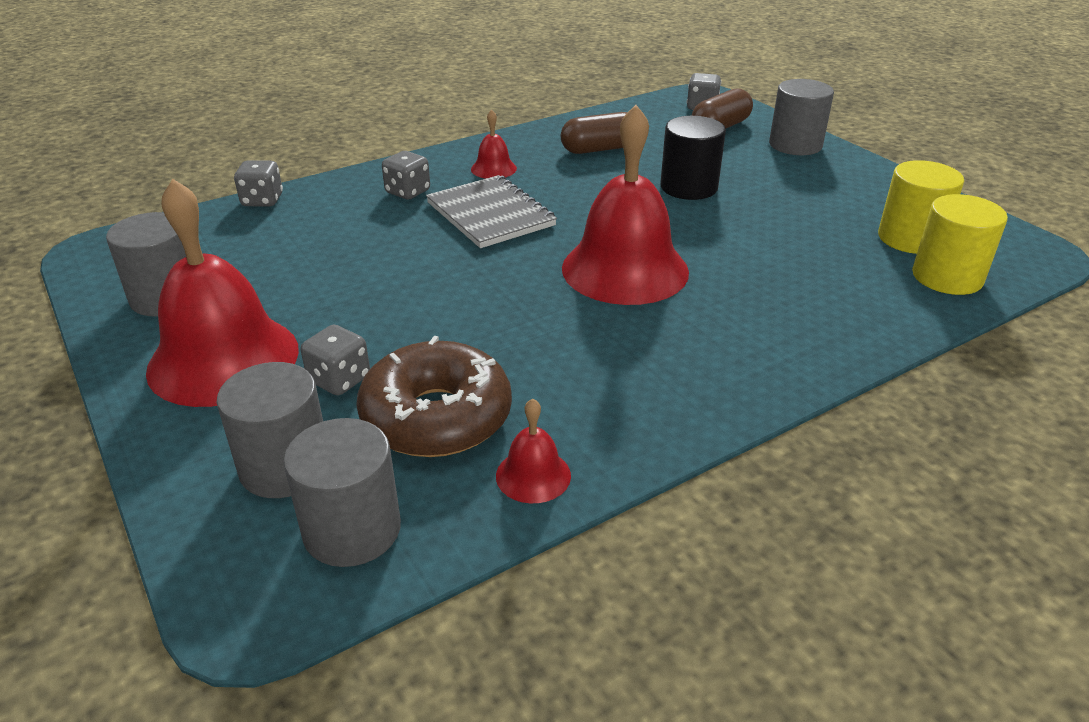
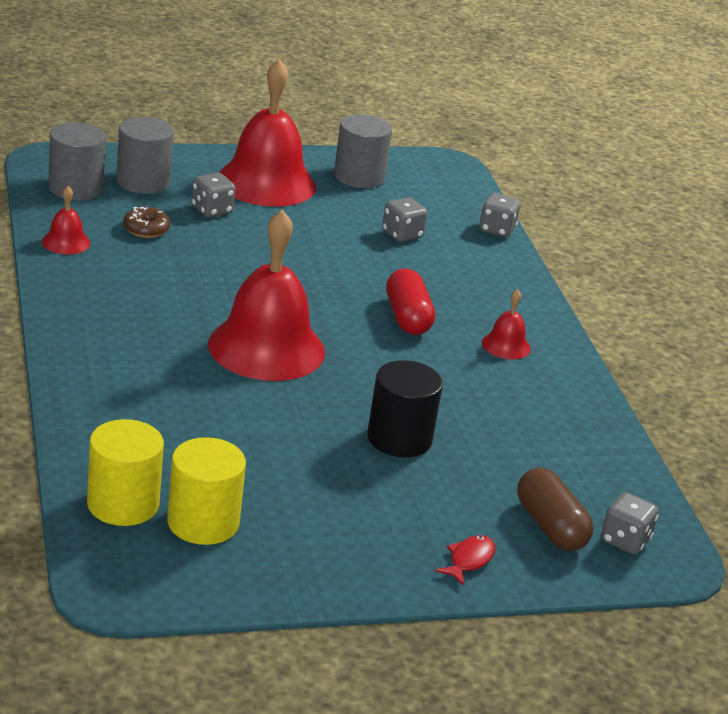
camera: 105 degrees right, 5 degrees down
(408, 192) = (477, 292): grey dice -> grey dice (402, 235)
(436, 417) = (146, 229): brown donut -> brown donut, size x0.46
(490, 214) = (407, 317): grey notebook -> red capsule
(599, 149) = (524, 419): brown capsule -> none
(795, 145) = (469, 560): grey cylinder -> red fish

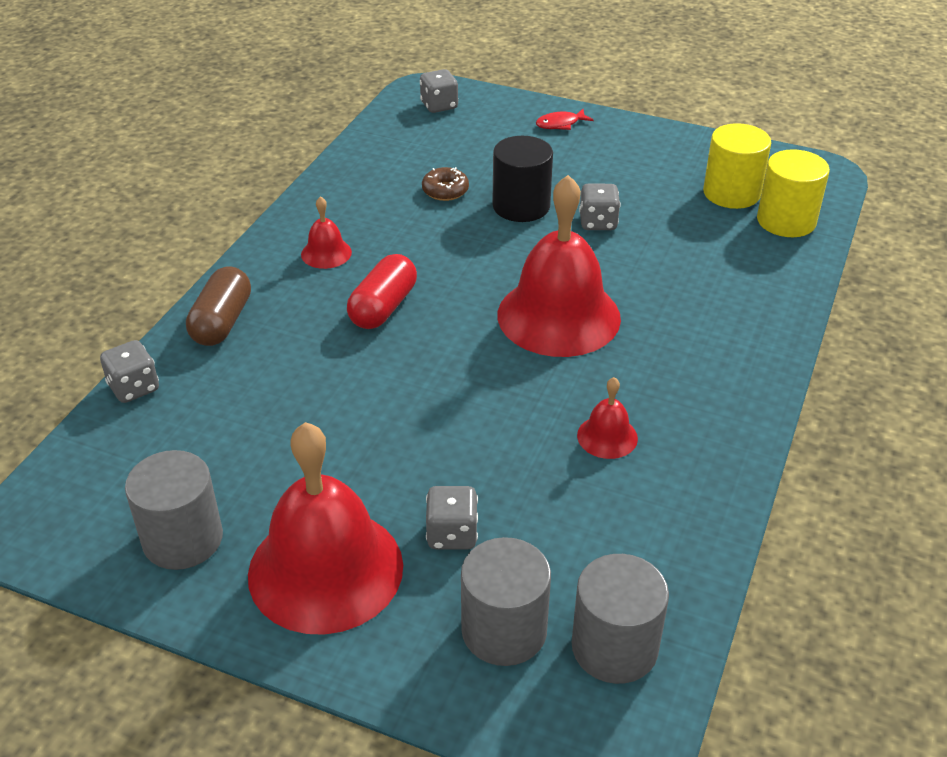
camera: 140 degrees left, 10 degrees up
(66, 242) = (687, 532): red bell -> red bell (607, 436)
(146, 229) = (567, 524): brown donut -> brown donut (445, 190)
(402, 235) = (255, 415): grey dice -> grey dice (598, 222)
(550, 526) = (479, 125): brown capsule -> brown capsule (222, 322)

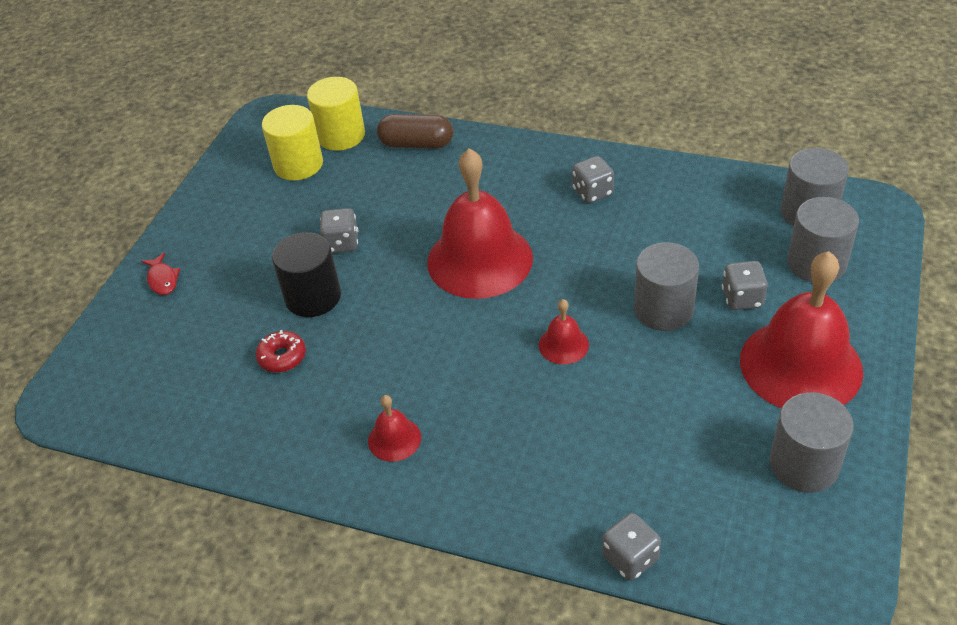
camera: 90 degrees left, 5 degrees up
(222, 322) = (517, 506): brown capsule -> brown capsule (416, 144)
(383, 307) = (480, 378): red capsule -> none
(439, 106) = (103, 383): grey dice -> grey dice (592, 192)
(445, 190) = (282, 357): brown donut -> red donut
(449, 456) = (663, 309): none -> grey cylinder
(607, 436) = (619, 224): red bell -> red bell (563, 344)

